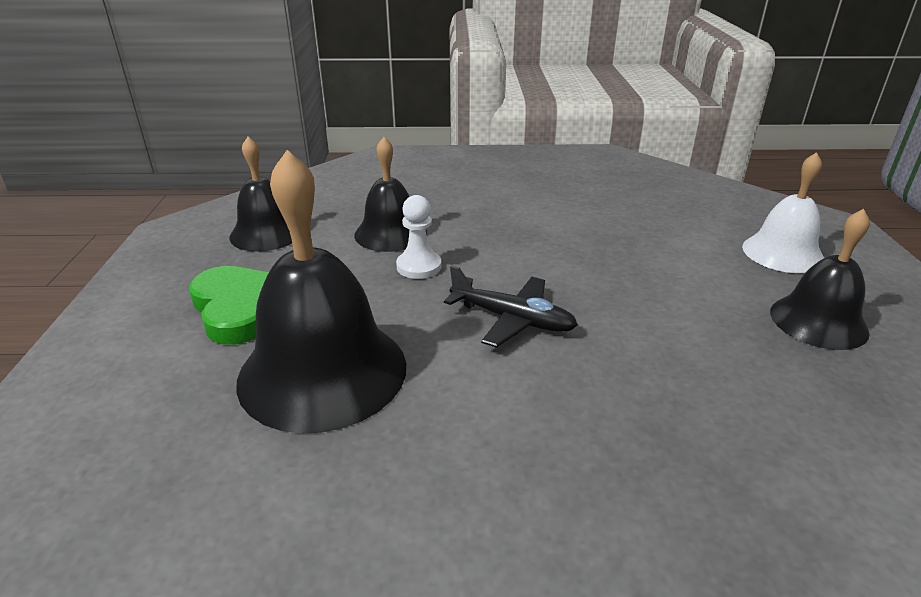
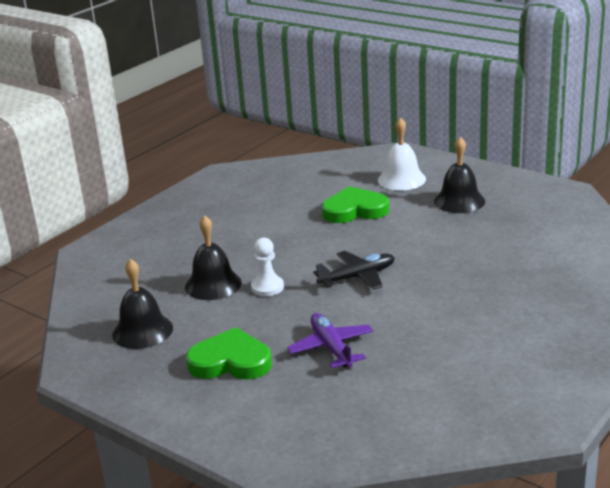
camera: 50 degrees left, 5 degrees down
(323, 371) = (331, 347): black bell -> purple plane
(658, 252) = (355, 210): none -> green heart

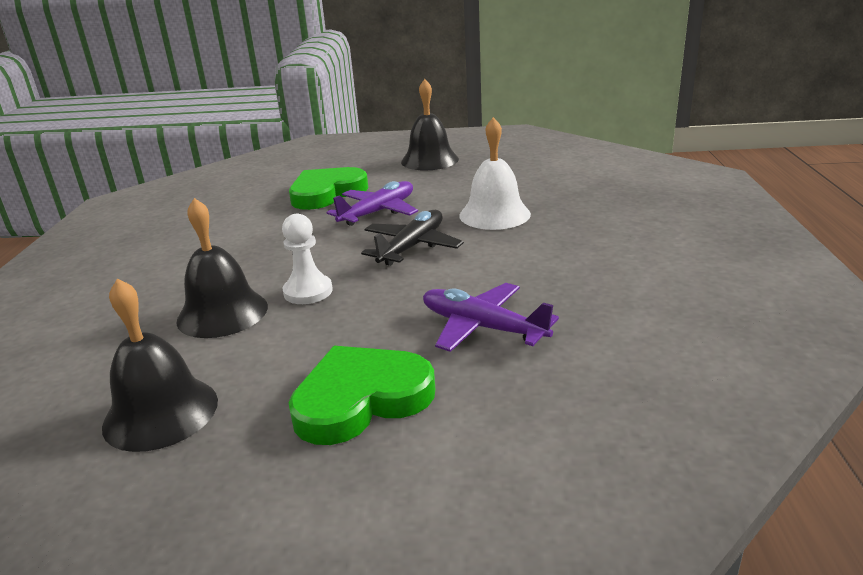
camera: 35 degrees left, 0 degrees up
(369, 240) = (378, 212): none -> purple plane
(401, 179) = (345, 159): white bell -> white bell (494, 214)

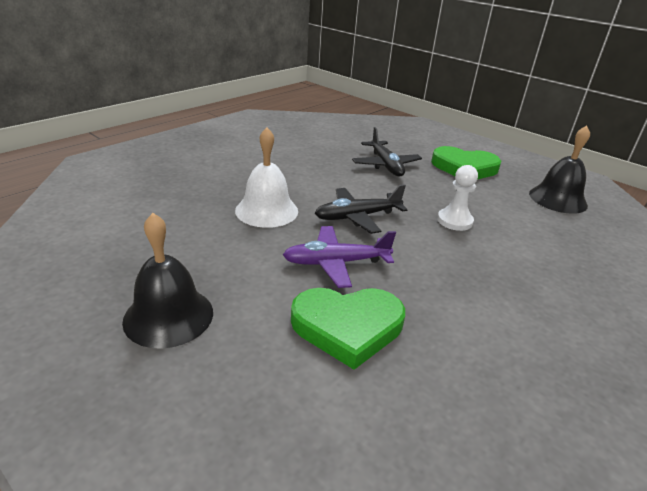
camera: 145 degrees left, 5 degrees up
(222, 313) = (517, 233): black bell -> none
(482, 327) = (385, 165): purple plane -> black plane

